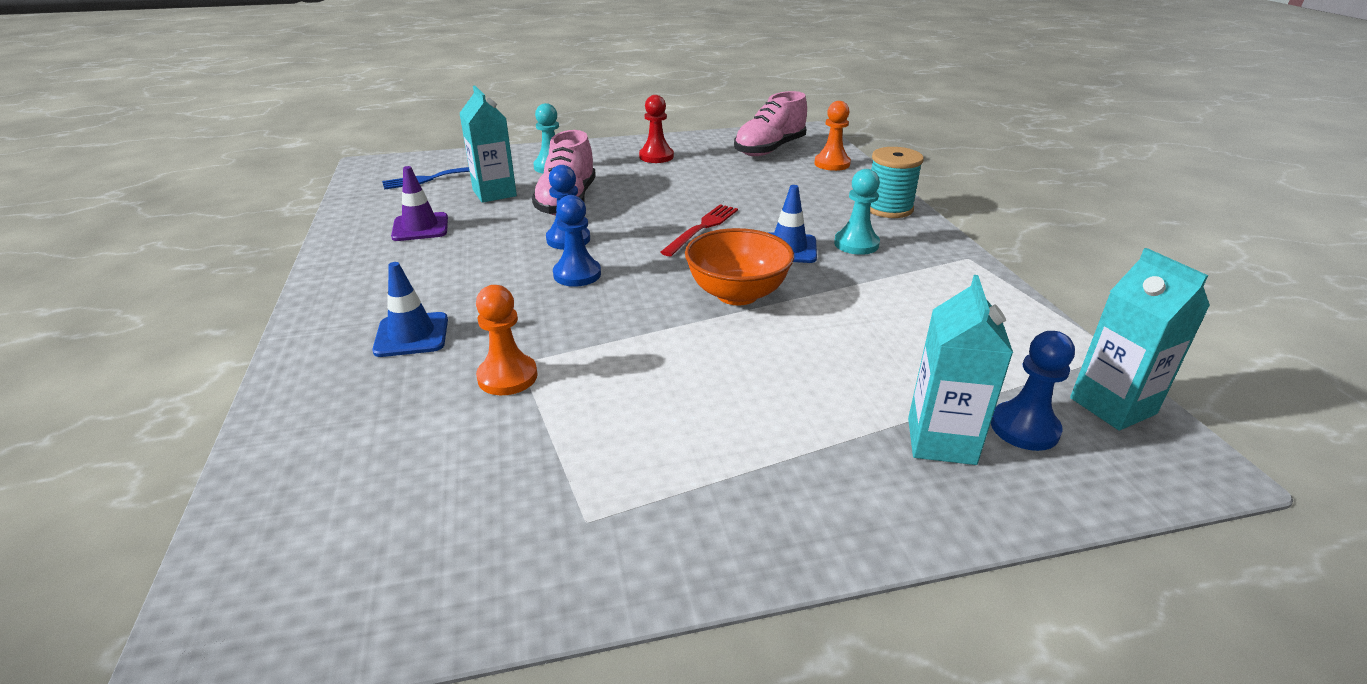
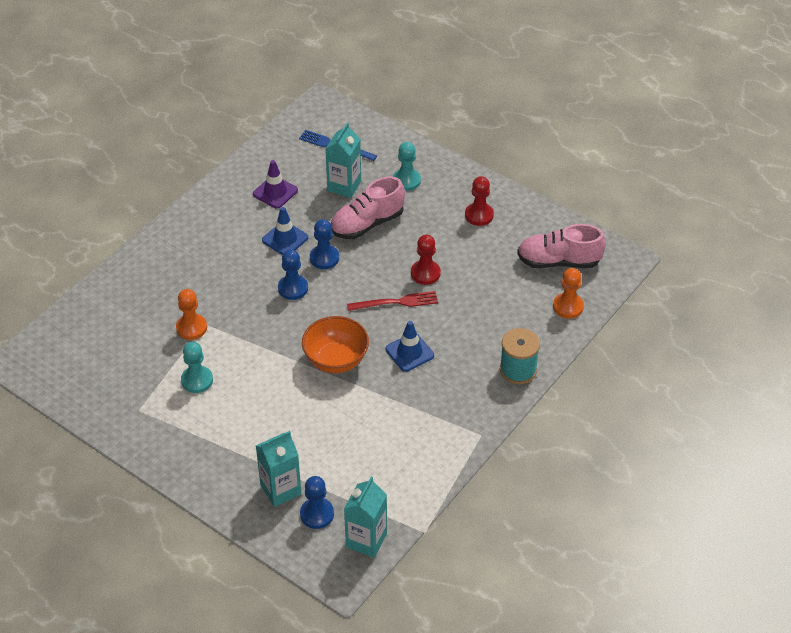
camera: 50 degrees right, 15 degrees up
(411, 335) = (188, 274): blue traffic cone -> blue traffic cone (285, 239)
(686, 201) = (425, 273): none -> red pawn
(856, 244) = (447, 378): turquoise pawn -> turquoise pawn (197, 380)

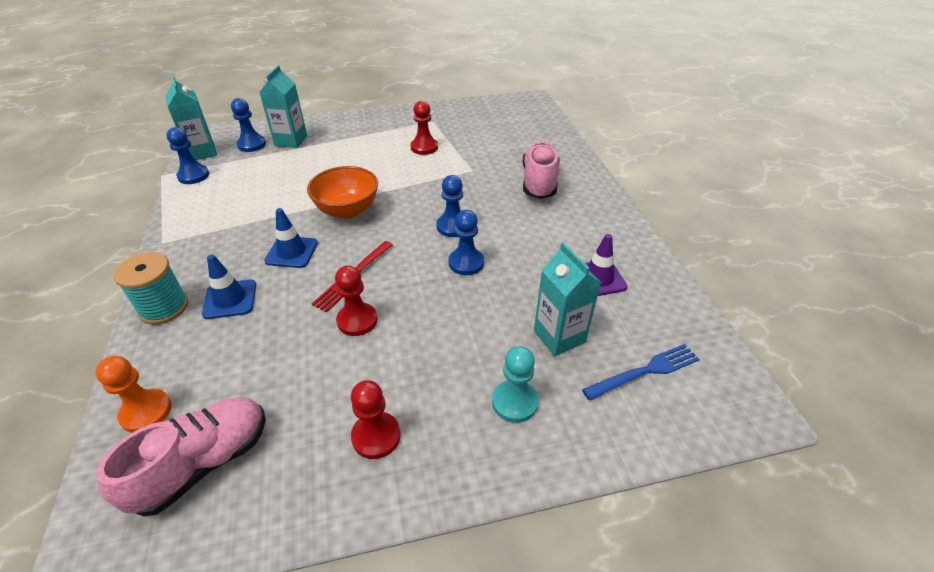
camera: 130 degrees right, 5 degrees down
(191, 328) = (476, 164): orange pawn -> none
(197, 380) = (424, 147): turquoise pawn -> red pawn
(285, 239) = (520, 252): blue traffic cone -> blue traffic cone (230, 299)
(367, 224) = (478, 319): pink shoe -> pink shoe (539, 182)
(401, 506) = (193, 176): none -> blue pawn

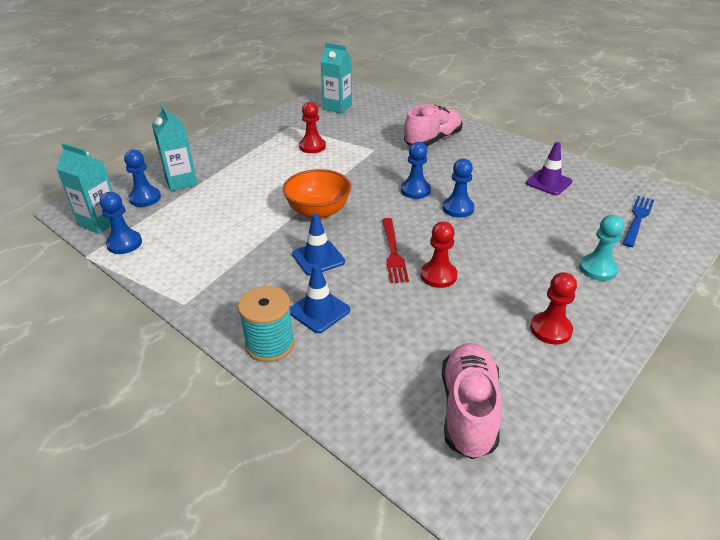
camera: 35 degrees left, 5 degrees down
(146, 412) = (375, 411): orange pawn -> none
(539, 182) = (433, 140): pink shoe -> pink shoe turned 75 degrees clockwise
(559, 336) = (572, 223): turquoise carton -> turquoise carton (337, 107)

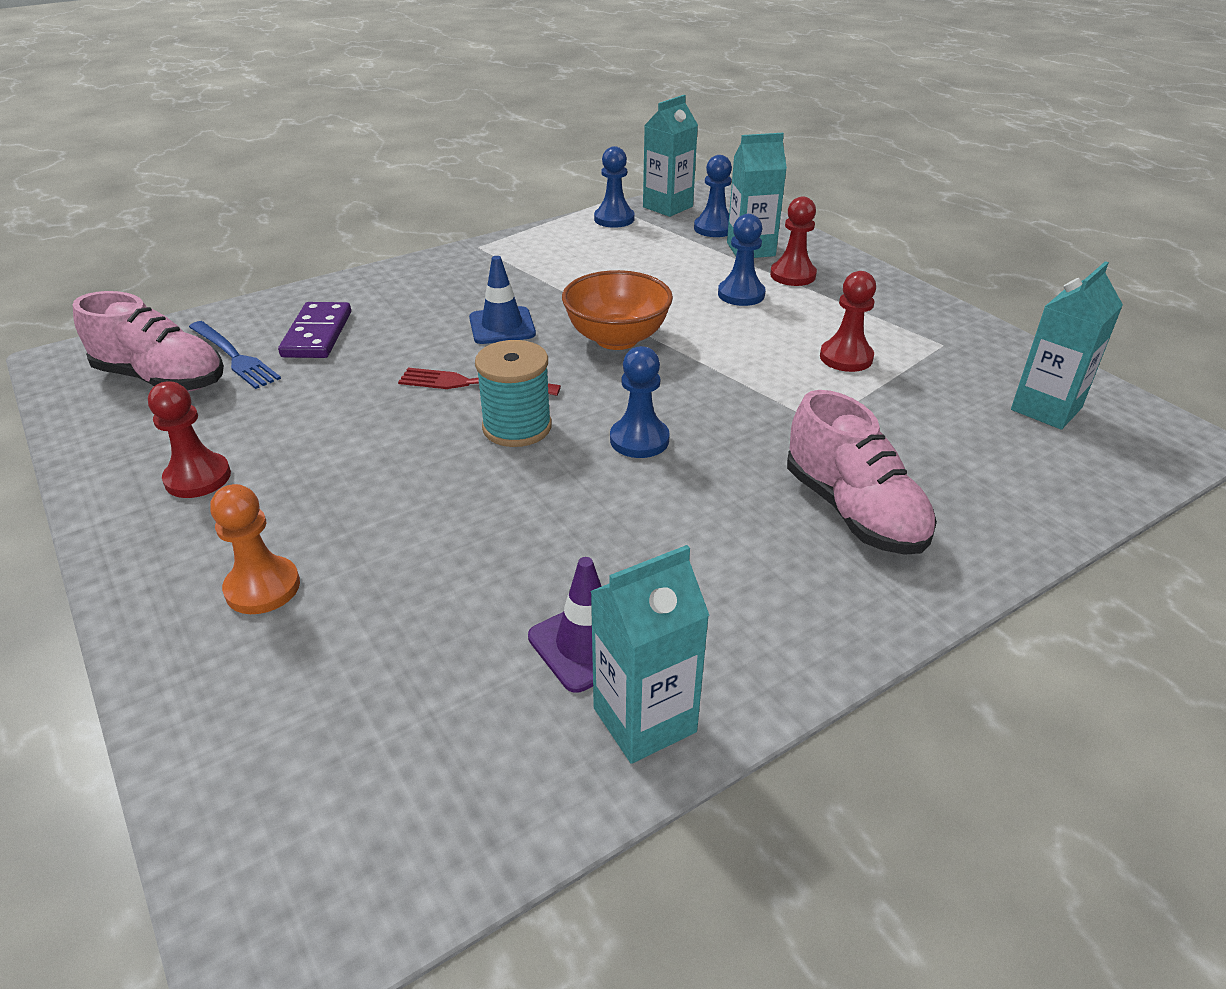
camera: 105 degrees right, 0 degrees up
(270, 344) = (373, 284): turquoise spool -> turquoise spool (517, 427)
(319, 311) = (399, 315): blue traffic cone -> none
(363, 345) = (317, 334): none -> purple domino
(438, 276) = (390, 410): red pawn -> red pawn (793, 275)
(458, 208) = (553, 474): blue pawn -> blue pawn (741, 294)
(568, 167) = (644, 720): none -> turquoise carton
(597, 269) = (262, 587): turquoise pawn -> orange pawn
(637, 219) = (351, 745): blue fork -> blue fork (234, 356)

